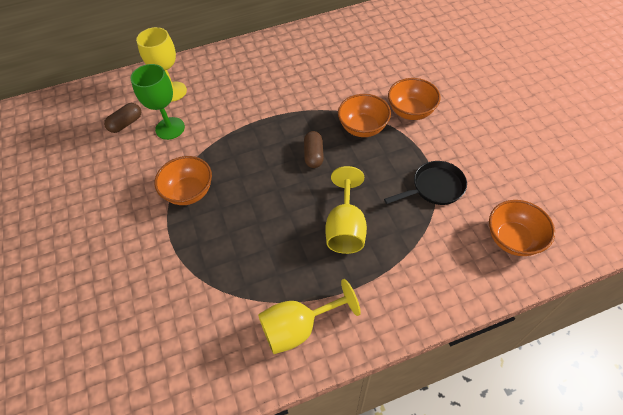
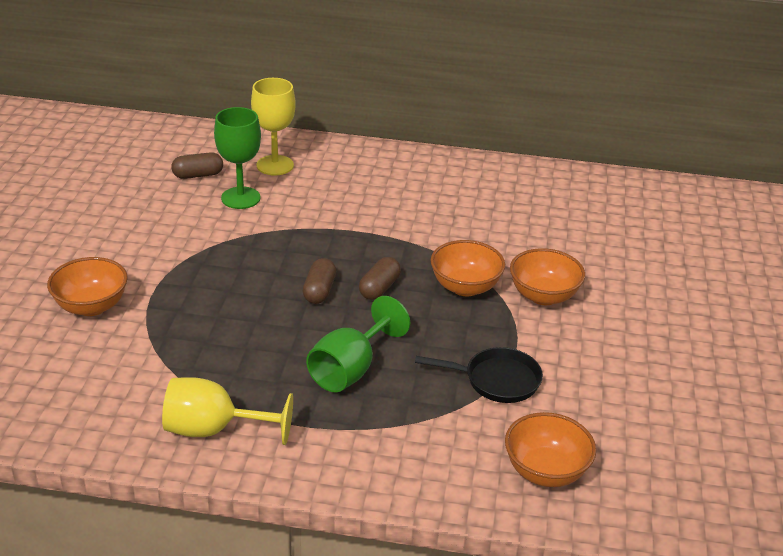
camera: 25 degrees right, 20 degrees down
(189, 192) = (208, 263): orange bowl -> orange bowl (91, 306)
(278, 176) = (319, 291): none -> brown capsule
(345, 227) = (350, 369): yellow goblet -> green goblet

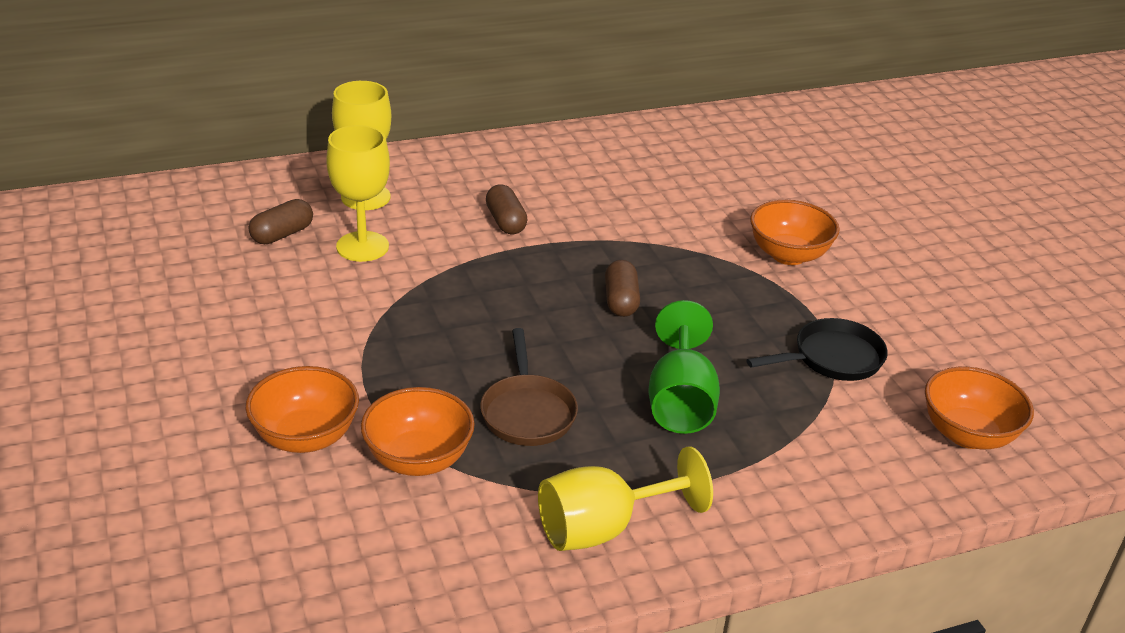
camera: 30 degrees left, 0 degrees up
(240, 198) = (362, 246): green goblet -> yellow goblet
(240, 339) = (527, 412): none -> brown pan
(319, 291) = (560, 325): brown capsule -> brown capsule (505, 222)
(465, 287) = (706, 271): orange bowl -> orange bowl (418, 459)

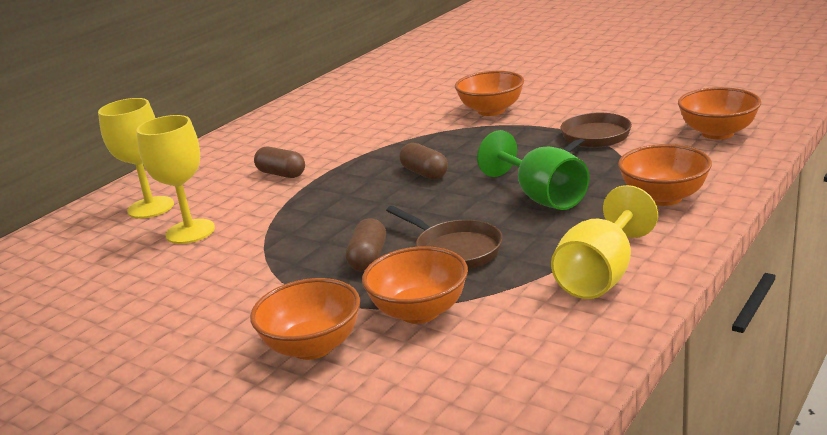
camera: 30 degrees left, 10 degrees down
(282, 234) = (110, 255): brown capsule -> brown capsule (368, 258)
(787, 480) = (663, 197): none -> orange bowl
(832, 358) = (593, 138): black pan -> brown pan

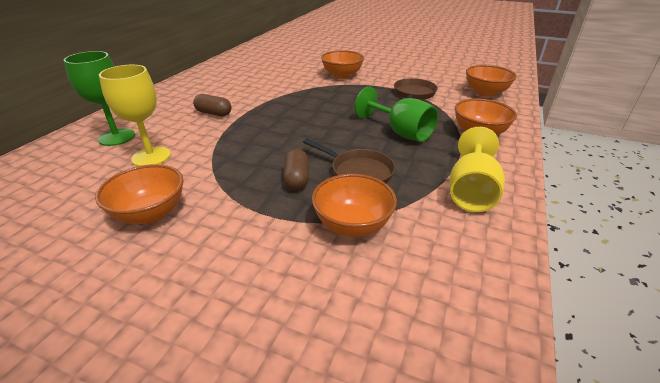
camera: 15 degrees left, 10 degrees up
(151, 207) = (117, 137): yellow goblet -> green goblet
(312, 346) = (275, 262): orange bowl -> orange bowl (150, 213)
(424, 173) = (315, 114): brown capsule -> none

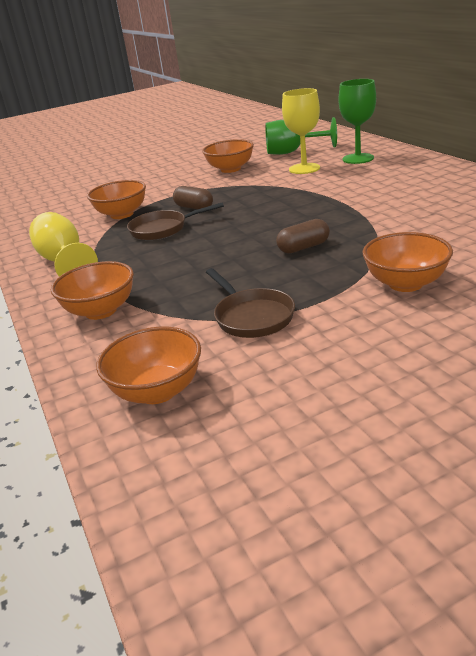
camera: 135 degrees right, 5 degrees down
(213, 113) = (362, 190): brown capsule -> brown capsule (303, 247)
(400, 132) = (181, 266): green goblet -> green goblet (292, 152)

